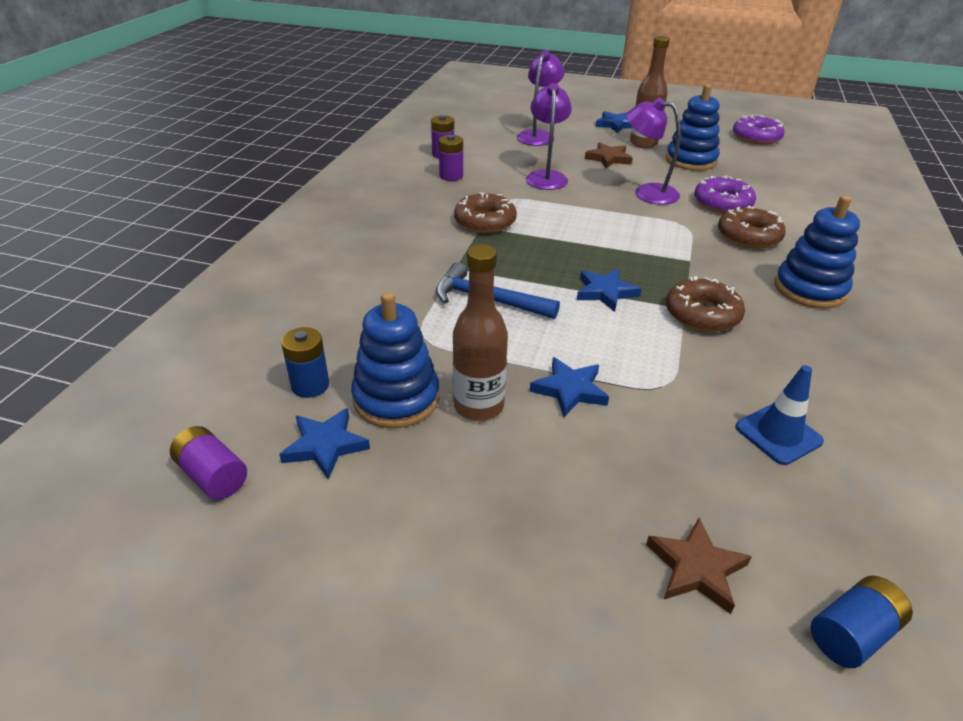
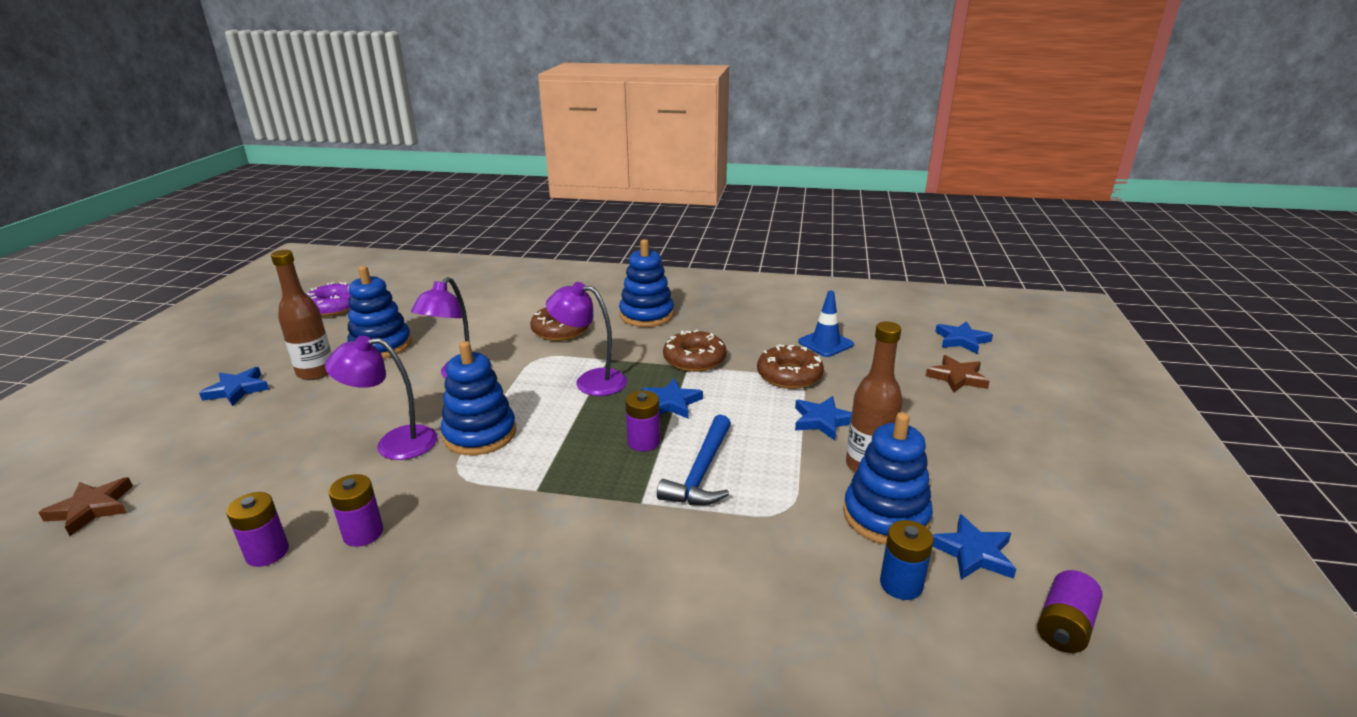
camera: 95 degrees left, 10 degrees down
(485, 221) = (521, 487): brown donut -> brown donut (789, 375)
(538, 135) = (238, 455): purple lamp -> purple lamp (591, 381)
(538, 274) = (643, 442): none -> purple battery
(555, 204) = (480, 434): none -> blue stacking toy
(608, 158) = (353, 397): brown star -> brown star (92, 508)
(722, 203) = (492, 336): purple donut -> none
(852, 633) = (962, 340): blue battery -> blue star

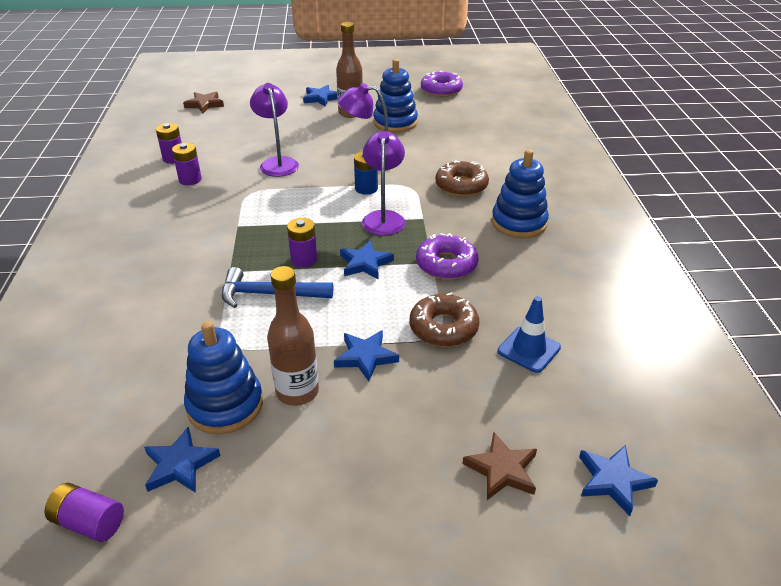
camera: 75 degrees right, 10 degrees up
(480, 434) = (295, 189): blue stacking toy -> none
(694, 359) = (446, 264): brown donut -> purple donut
(901, 584) = (142, 415): blue battery -> blue battery (366, 188)

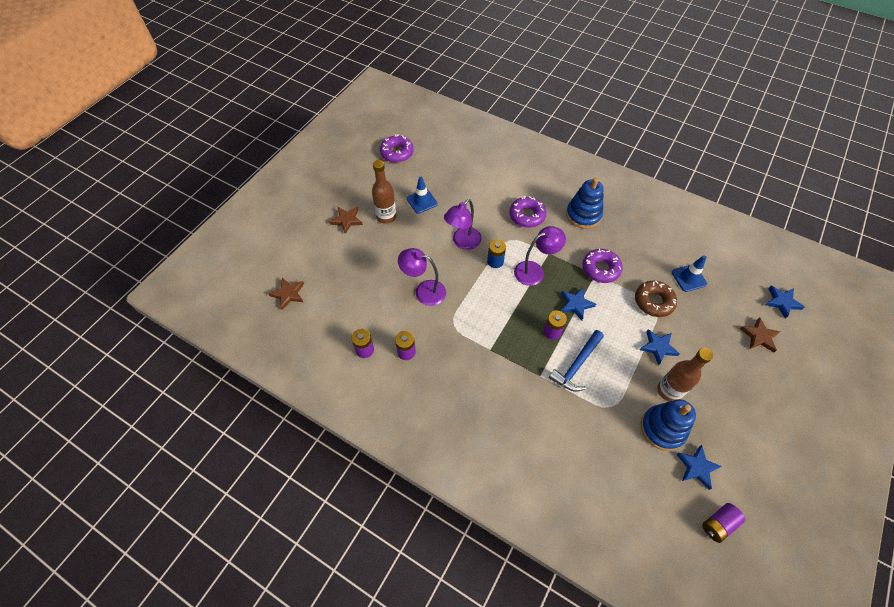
camera: 55 degrees left, 20 degrees up
(321, 98) = (346, 220): blue star -> brown star
(383, 218) = (535, 271): purple lamp -> purple lamp turned 120 degrees clockwise
(395, 123) = (422, 201): blue stacking toy -> blue traffic cone
(461, 186) = (527, 215): brown donut -> purple donut

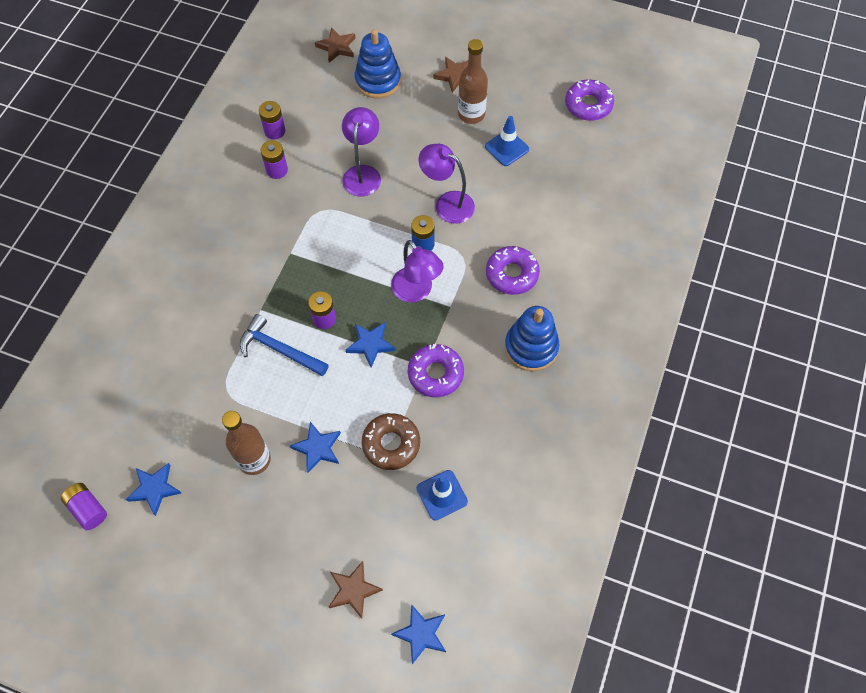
camera: 80 degrees right, 5 degrees up
(662, 429) = (202, 450): blue stacking toy -> blue stacking toy (378, 81)

